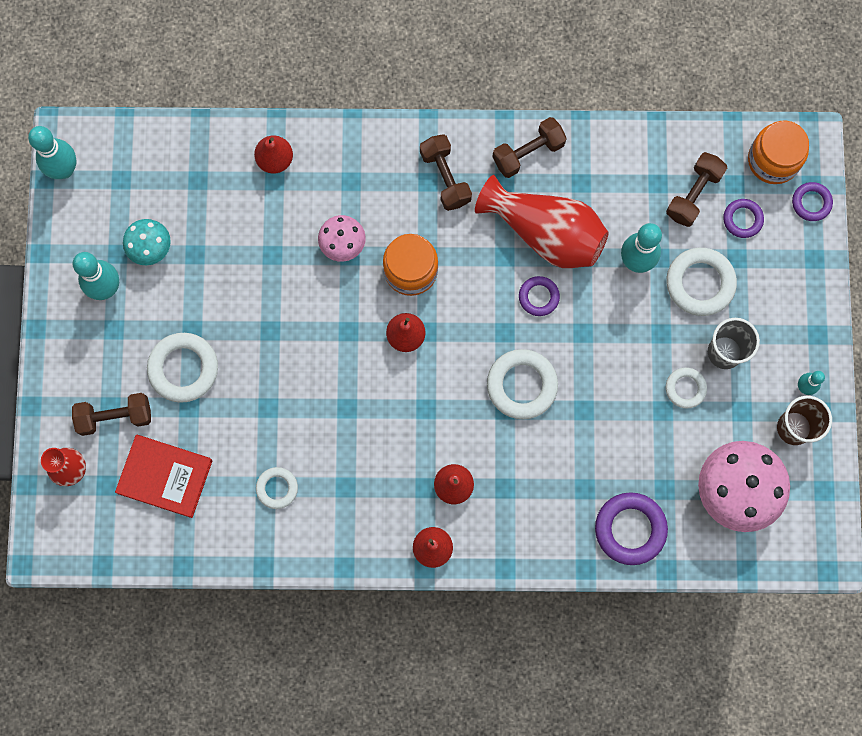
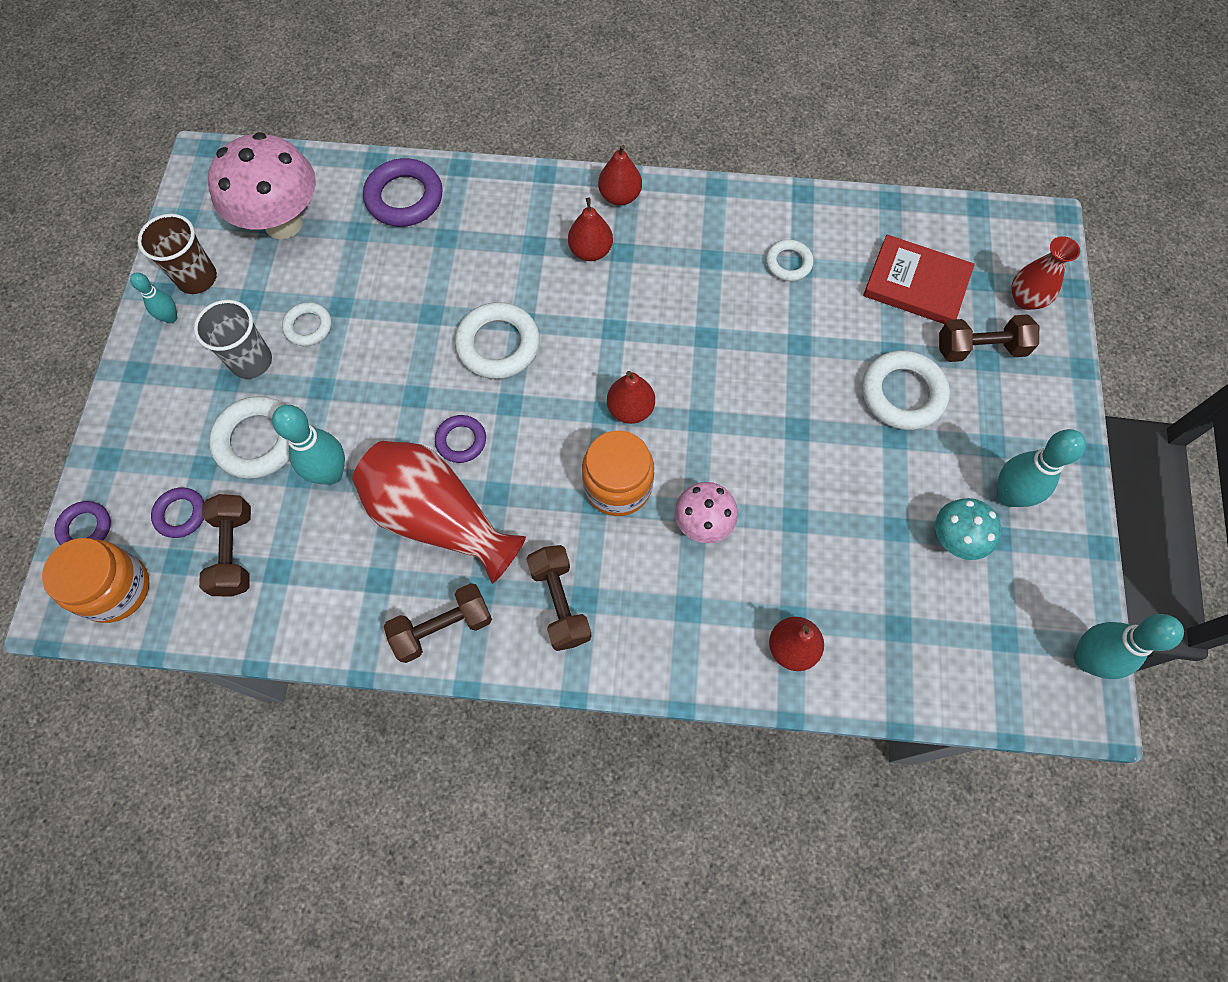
camera: 175 degrees left, 10 degrees down
(693, 194) = (234, 552): brown dumbbell -> brown dumbbell turned 45 degrees counterclockwise

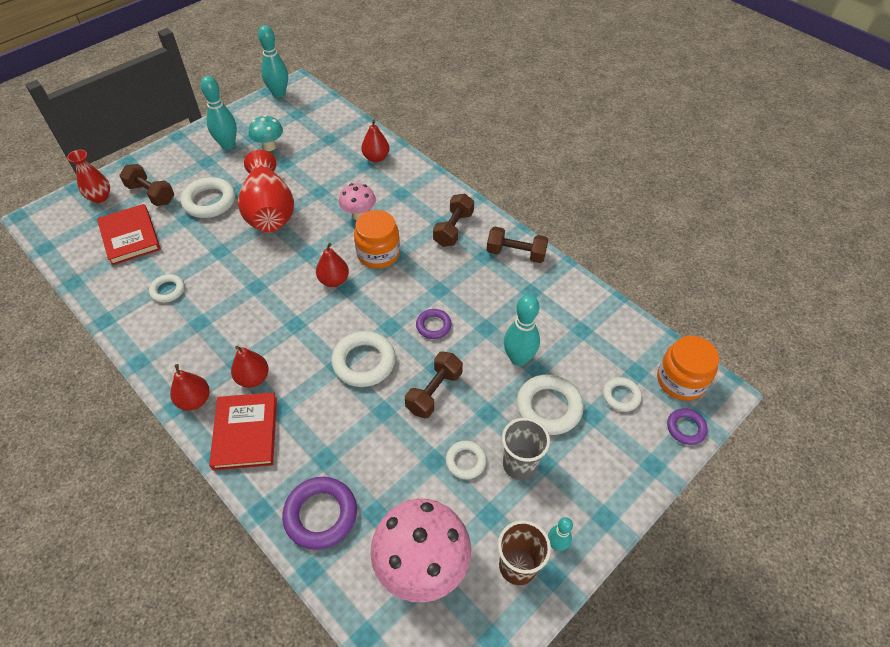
camera: 140 degrees left, 15 degrees down
(181, 514) = (621, 396): purple ring -> white ring
(234, 552) = (600, 354): brown dumbbell -> brown dumbbell (434, 392)
(438, 518) = (478, 298): red vase -> red vase (269, 210)
(541, 206) = (245, 433): none -> red book

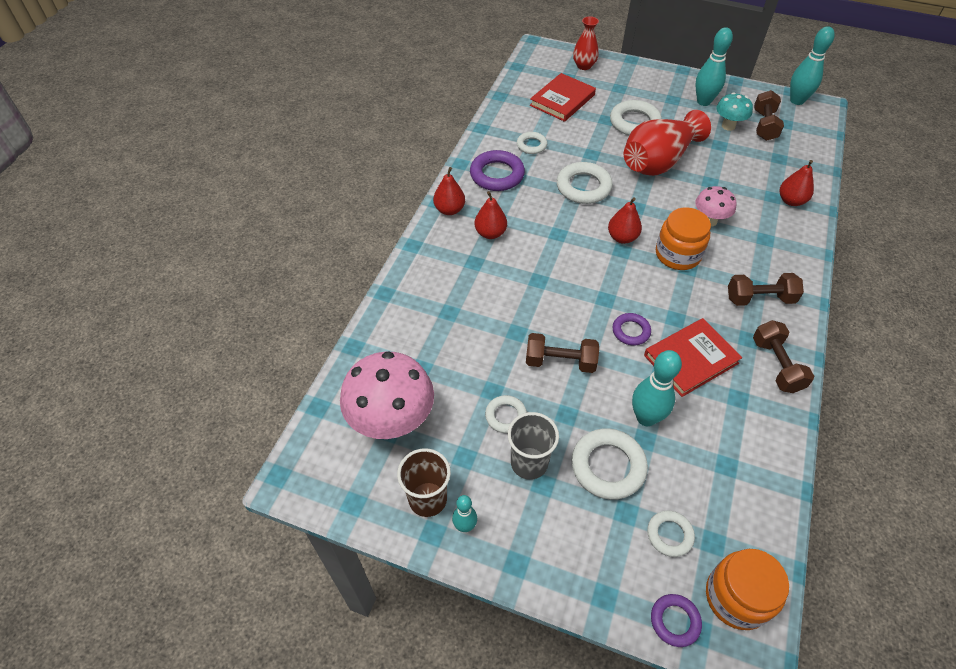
camera: 65 degrees right, 0 degrees up
(151, 194) = (611, 88): brown dumbbell -> brown dumbbell (764, 125)
(245, 433) = (441, 252): red book -> red book (690, 359)
(320, 515) = (400, 332): purple ring -> purple ring (497, 175)
(364, 362) = (555, 297): white ring -> white ring (583, 187)

